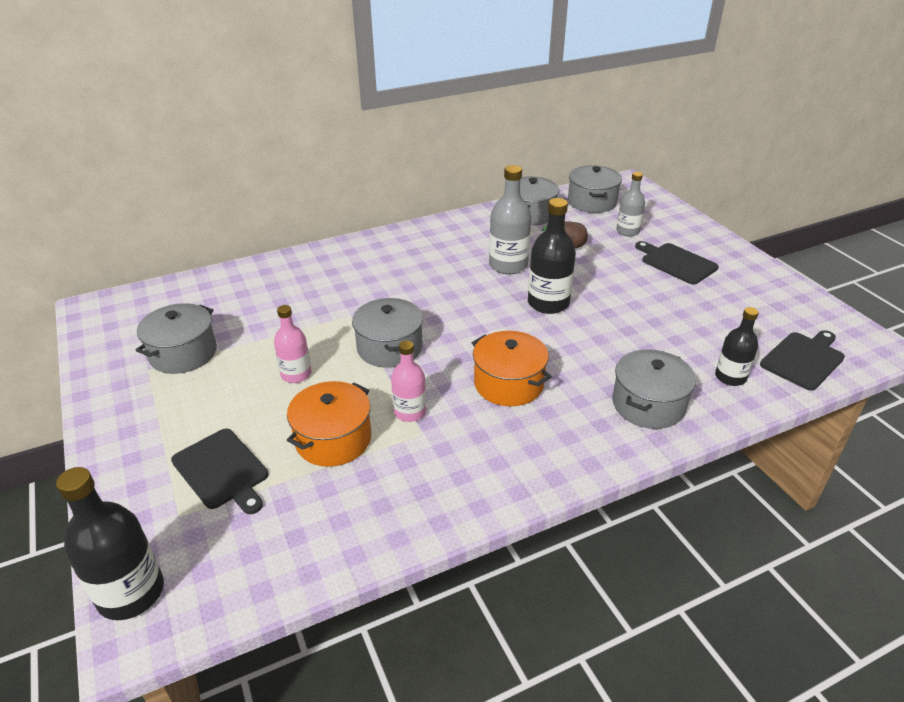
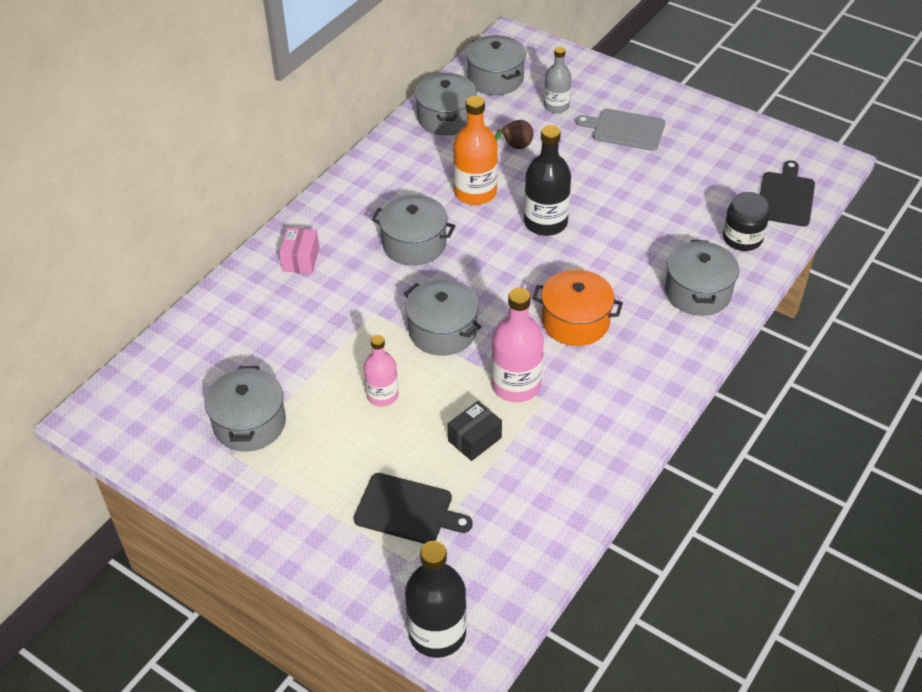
camera: 30 degrees left, 10 degrees up
(333, 439) = (474, 439): orange pot -> black box
(335, 264) = (301, 259): none -> pink box
(410, 412) = (516, 385): pink bottle -> pink bottle, size x1.56
(427, 282) = (414, 244): none -> grey pot
(508, 265) = (475, 193): grey bottle -> orange bottle
(676, 263) = (625, 130): black cutting board -> grey cutting board
(730, 377) = (742, 238): black bottle -> black jar

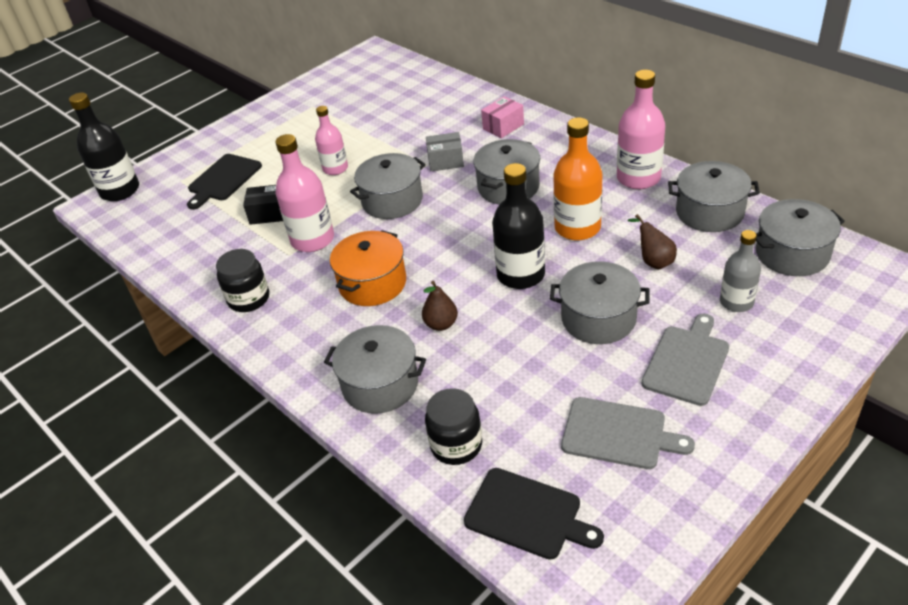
camera: 105 degrees right, 5 degrees down
(249, 423) = (337, 111): grey pot -> grey pot (598, 318)
(301, 259) = (503, 126): pink box -> pink box turned 60 degrees counterclockwise
(368, 298) = (445, 161): none -> grey box
(397, 159) = (638, 178): none -> pink bottle
(474, 439) = (268, 214): black box -> black box turned 60 degrees counterclockwise
(617, 416) = (249, 299): none -> black jar
(618, 265) = (441, 324): none -> brown pear
(702, 159) = (618, 434): none -> grey cutting board

